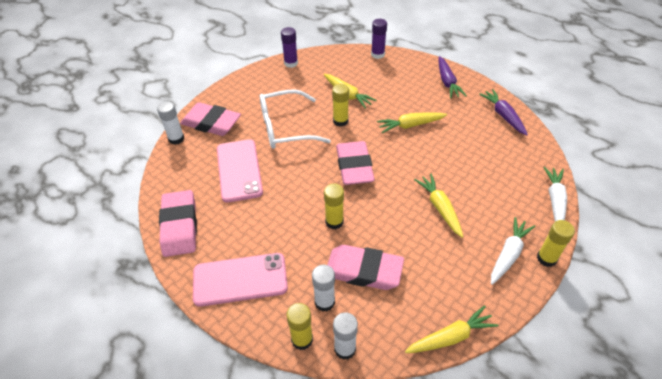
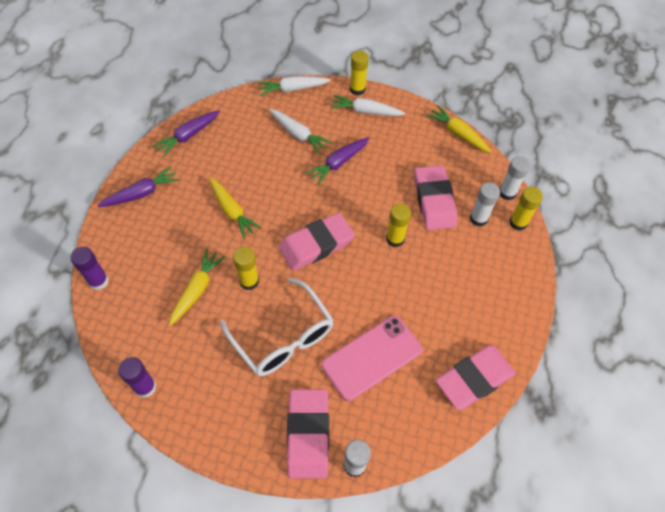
camera: 115 degrees left, 10 degrees up
(240, 279) = (496, 291): pink phone -> none
(440, 208) = (338, 163): yellow carrot -> purple carrot
(486, 188) = (298, 134): none -> white carrot

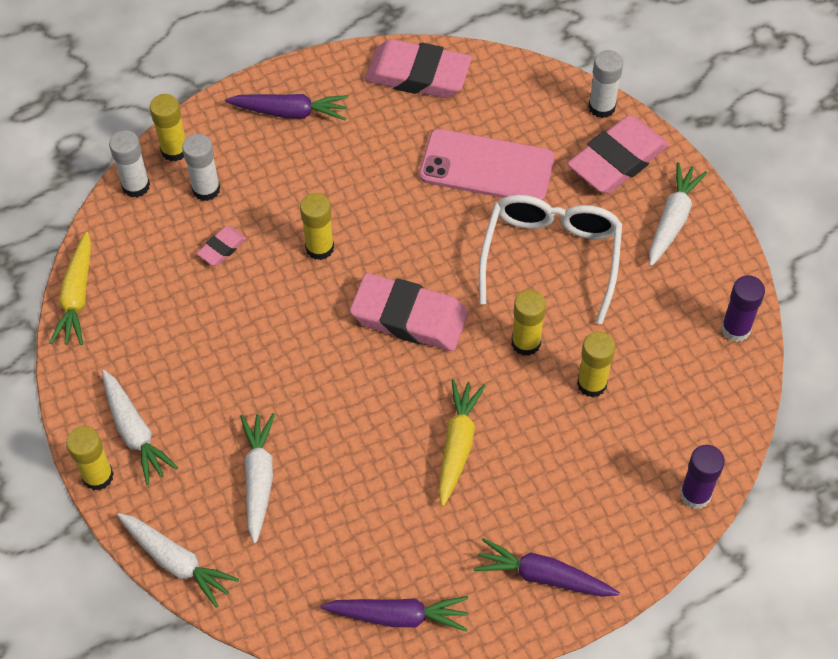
camera: 130 degrees left, 0 degrees up
(197, 290) = (592, 384): yellow carrot -> yellow glue stick
(239, 424) = (672, 220): none -> white carrot
(338, 163) = (262, 391): purple carrot -> purple carrot (290, 112)
(434, 201) = (222, 248): pink eraser -> pink eraser, size x0.46

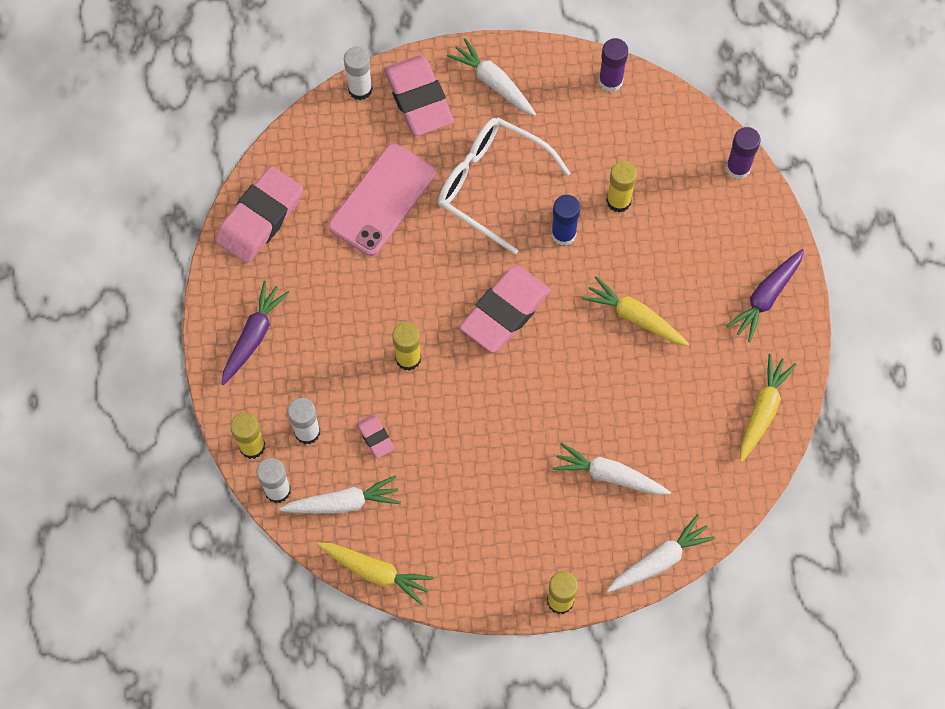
camera: 70 degrees left, 10 degrees up
(135, 432) = (529, 560): white carrot -> white carrot (343, 503)
(398, 616) = (762, 410): purple carrot -> yellow carrot
(526, 343) = (563, 234): yellow glue stick -> blue glue stick

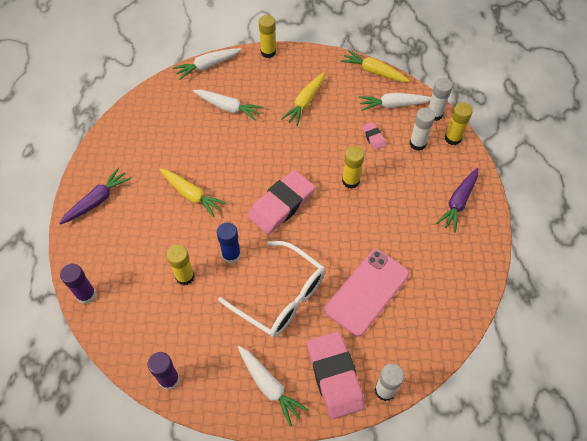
camera: 175 degrees left, 10 degrees down
(260, 218) = (461, 285): pink eraser -> none
(762, 410) = (123, 134): yellow carrot -> yellow carrot (305, 102)

